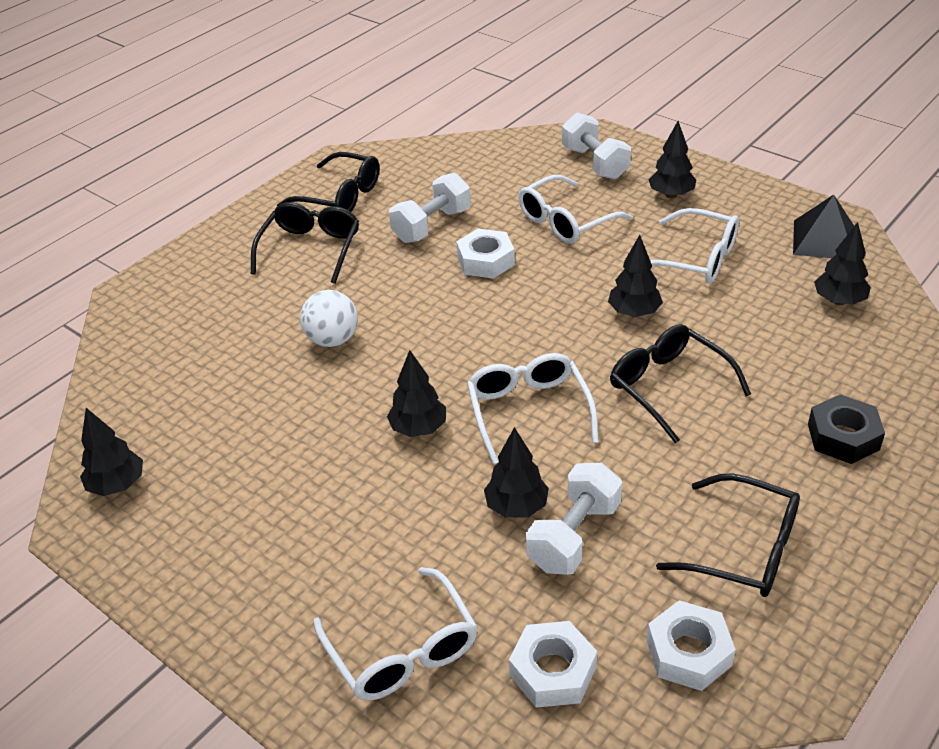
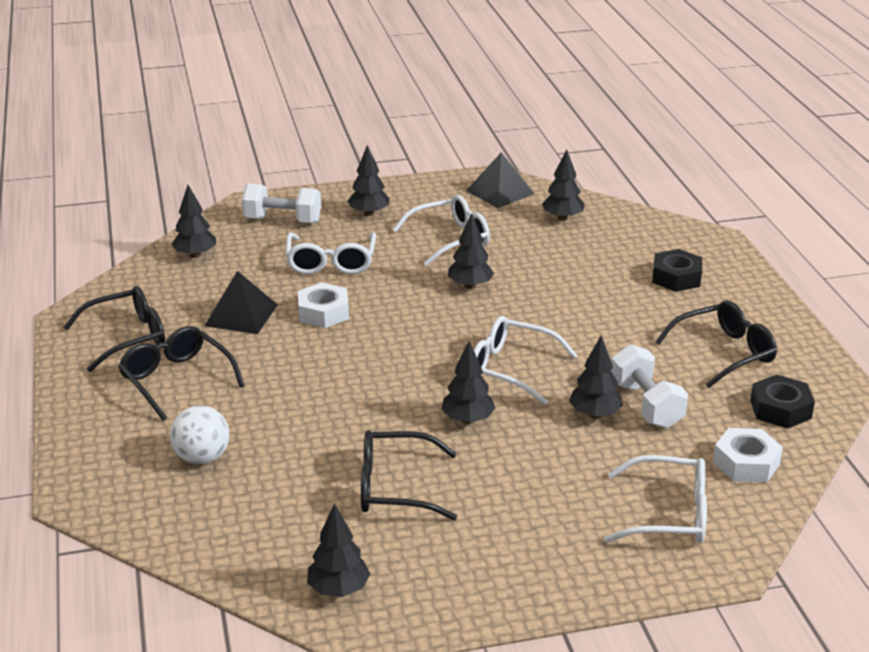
camera: 55 degrees left, 10 degrees down
(332, 340) = (312, 416): white ball -> white ball (202, 458)
(431, 225) = (241, 315): white dumbbell -> black pyramid
(487, 157) = (195, 255): none -> black tree
(669, 387) = (559, 309): black glasses -> black glasses (396, 487)
(688, 652) = (780, 409): white nut -> black nut

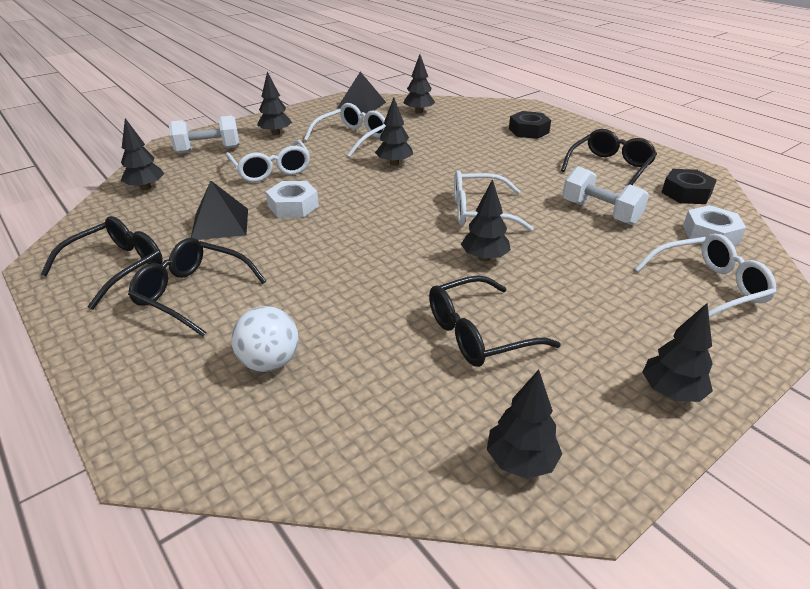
camera: 25 degrees left, 5 degrees up
(595, 414) = (573, 228): black tree -> black tree (671, 392)

